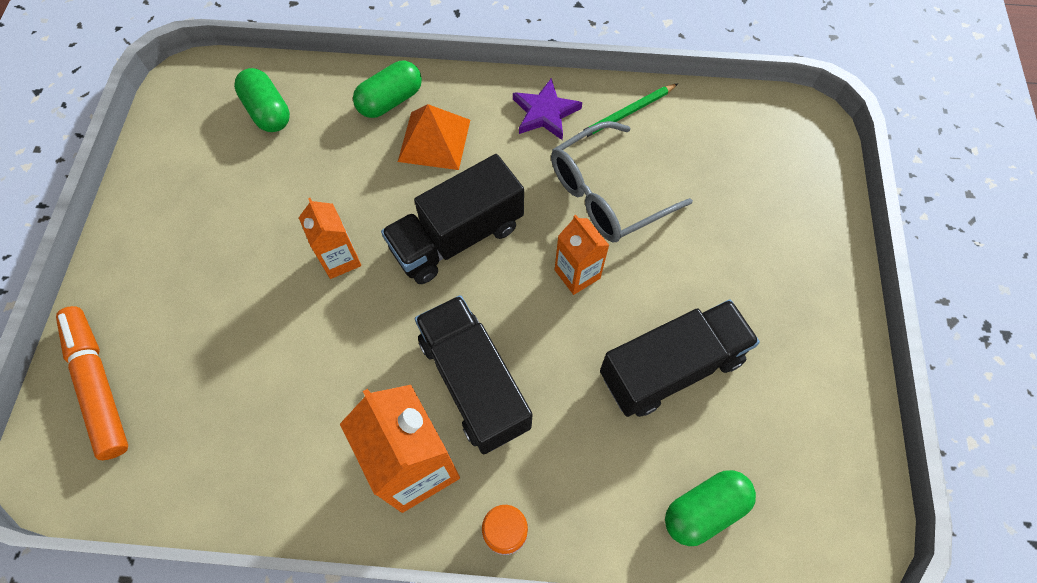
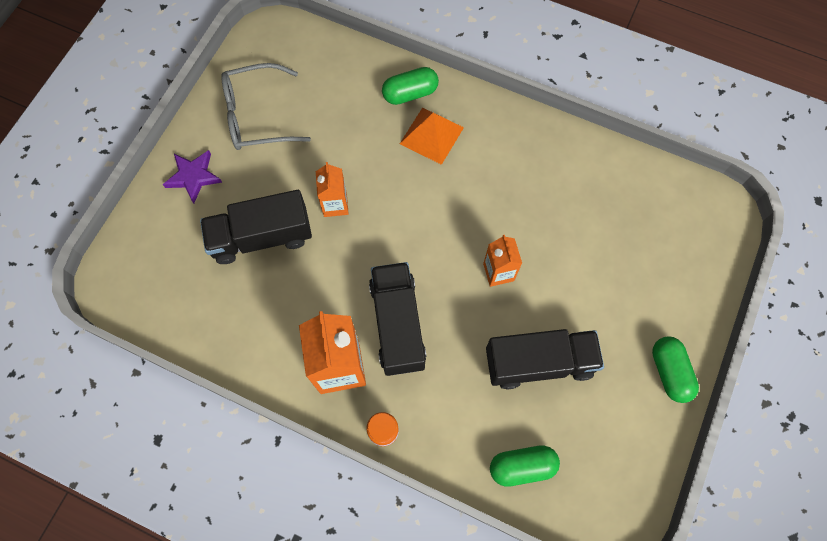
camera: 20 degrees right, 5 degrees up
(99, 384) = (152, 239): orange marker -> none
(268, 111) = (319, 74): green capsule -> green capsule (669, 372)
(457, 237) = (422, 216): black truck -> black truck (261, 237)
(545, 113) = (522, 140): purple star -> purple star (193, 177)
(607, 193) = (544, 219): grey glasses -> grey glasses (257, 116)
(627, 113) = (584, 160): green pencil -> none

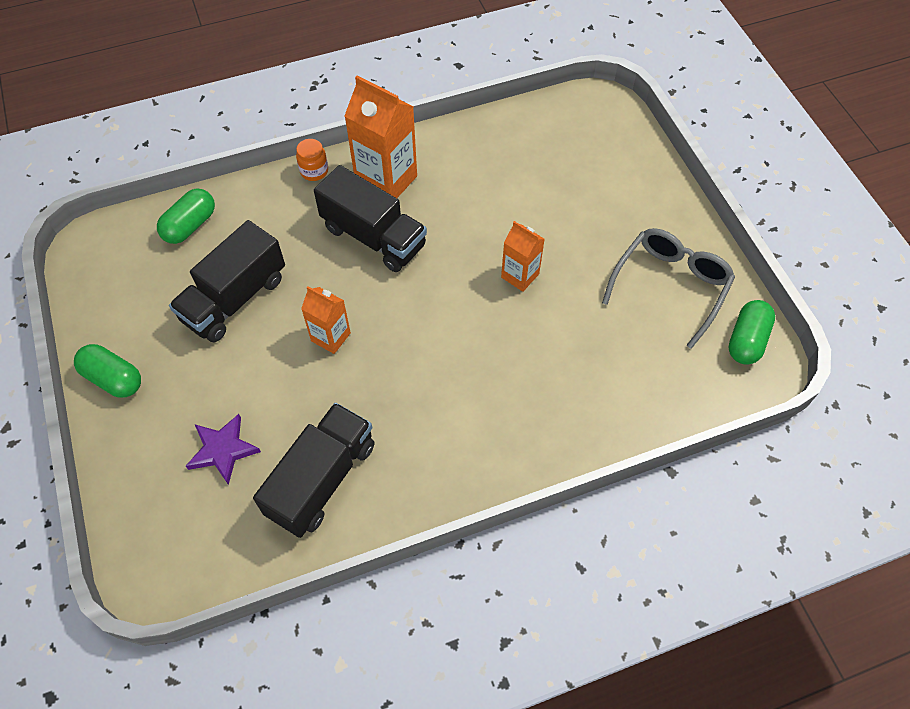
camera: 135 degrees right, 10 degrees down
(193, 177) = (649, 204): purple star -> purple star (223, 450)
(261, 237) = (544, 209): black truck -> black truck (321, 479)
(410, 93) = (573, 423): green capsule -> green capsule (746, 340)
(431, 135) = (509, 401): orange pyramid -> none

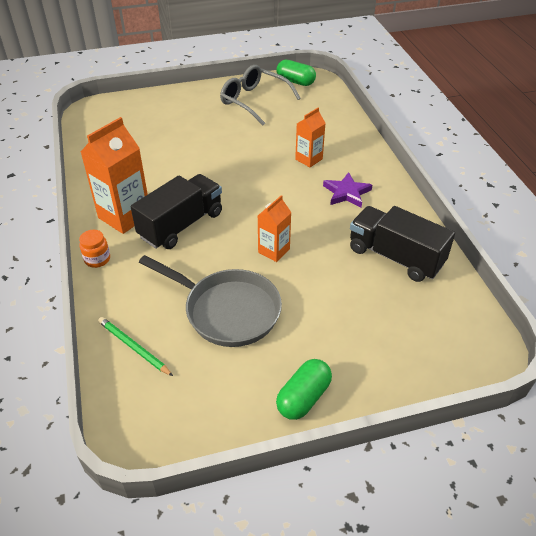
camera: 85 degrees left, 15 degrees down
(190, 225) = (133, 347): green capsule -> green pencil
(223, 450) = (374, 314): purple star -> purple star (346, 193)
(235, 299) = (227, 310): black truck -> grey pan
(520, 275) = (234, 156): orange carton -> orange carton (309, 159)

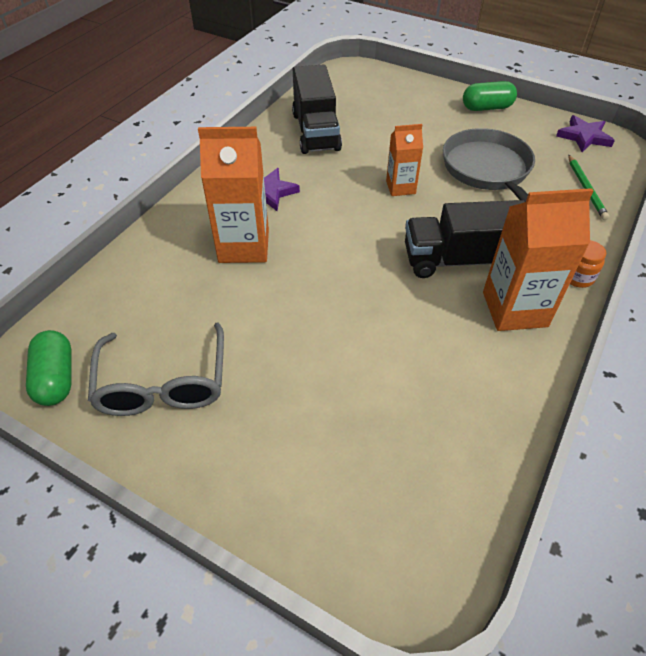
camera: 135 degrees left, 5 degrees up
(175, 425) = (584, 137): none -> purple star
(309, 159) = (244, 246): orange carton -> orange carton, size x1.73

